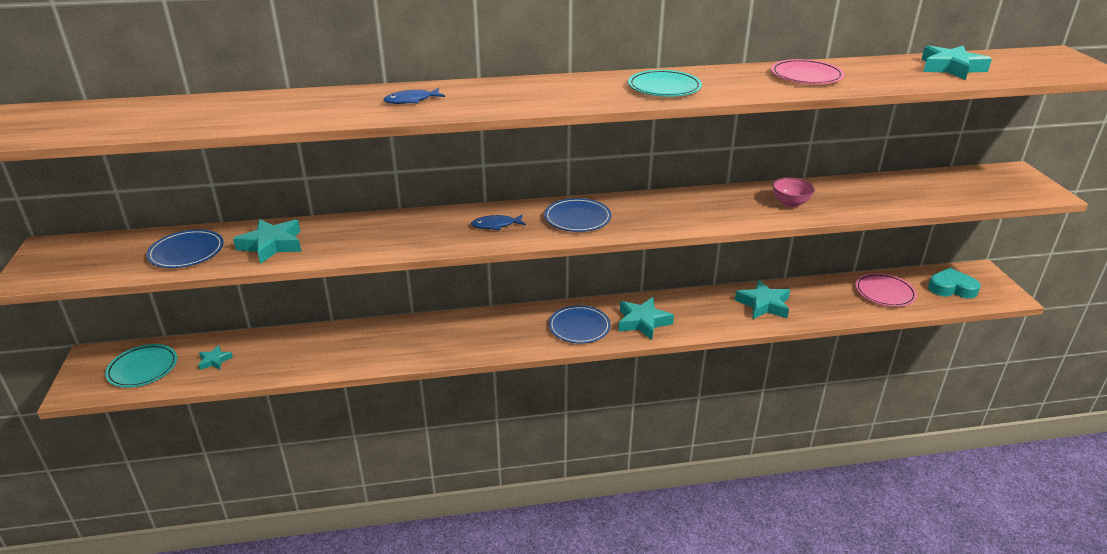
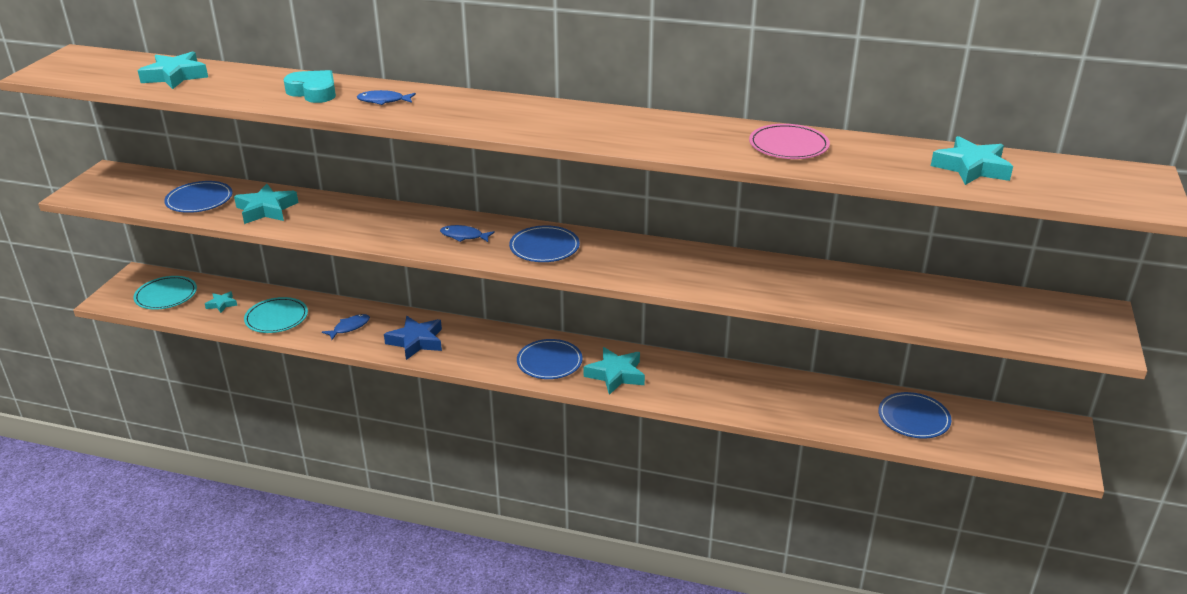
camera: 25 degrees right, 0 degrees up
(369, 347) = (349, 327): none -> blue fish
(445, 342) = (416, 341): none -> blue star
(664, 87) = (624, 131): turquoise plate -> turquoise plate (276, 318)
(763, 304) = (759, 392): turquoise star -> turquoise star (175, 76)
(790, 203) = (777, 283): pink bowl -> none
(884, 292) = (913, 418): pink plate -> blue plate
(951, 288) = (1003, 436): turquoise heart -> turquoise heart (313, 92)

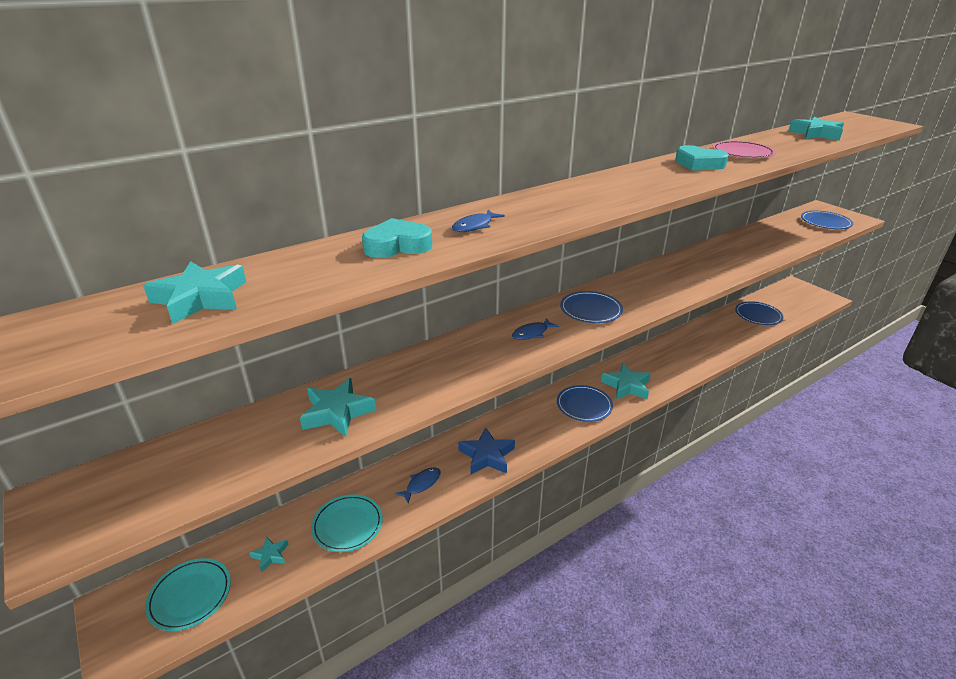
camera: 50 degrees left, 0 degrees up
(199, 200) = (245, 449): blue plate -> blue plate (825, 222)
(349, 327) = (421, 484): blue fish -> blue fish turned 45 degrees clockwise
(701, 135) = (699, 164): none -> turquoise heart

